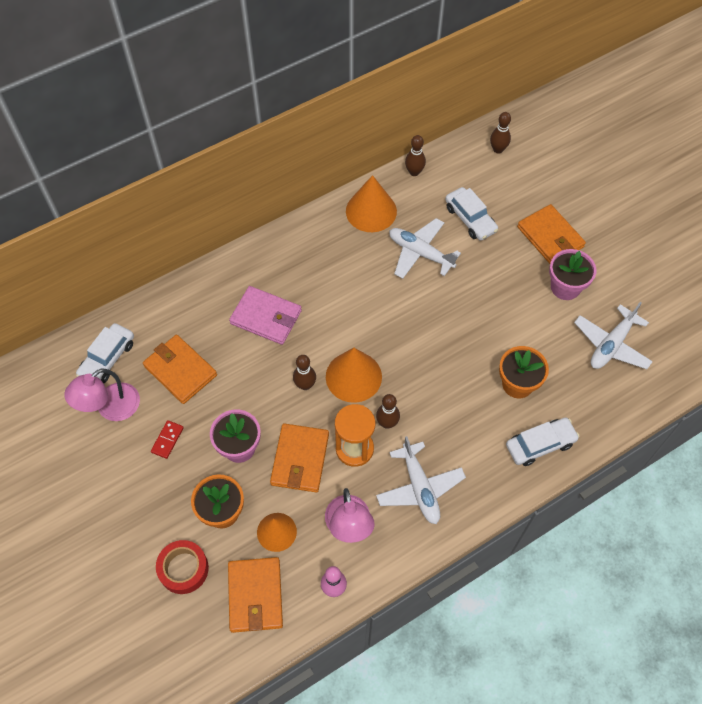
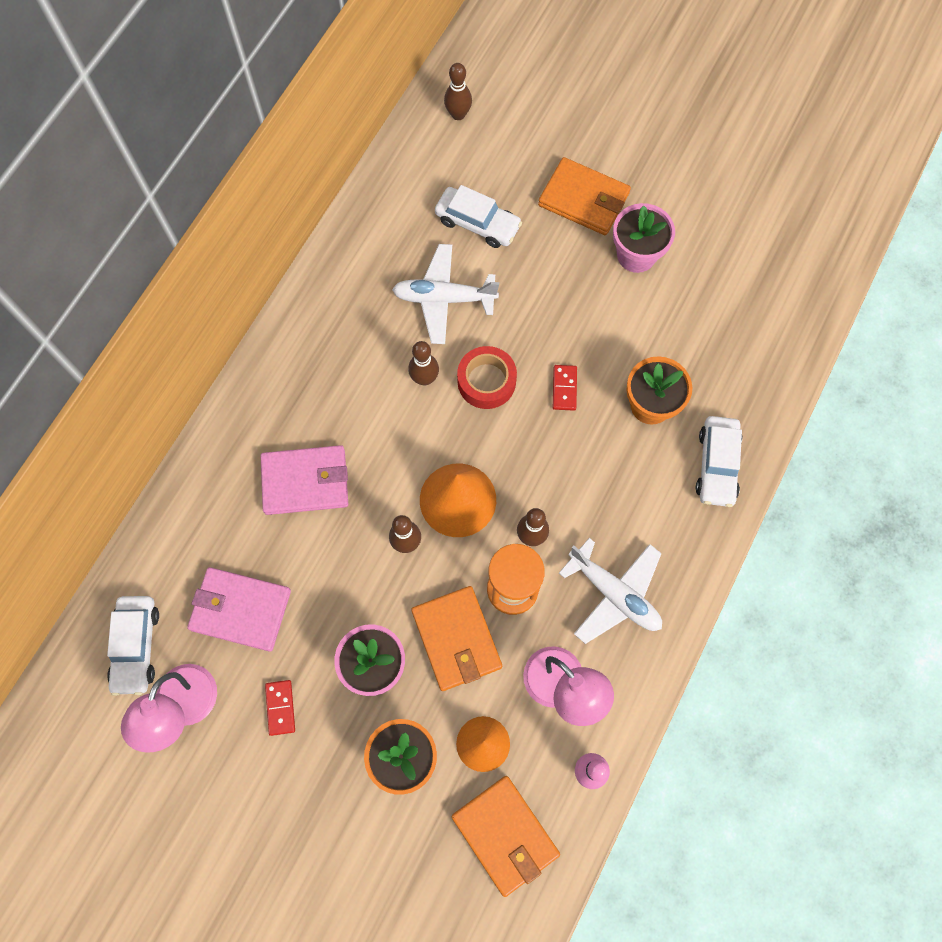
camera: 30 degrees left, 10 degrees up
(180, 370) = (240, 610): orange wallet -> pink wallet
(183, 569) = (401, 855): red tape -> red tape (486, 381)
(371, 211) = (351, 273): orange cone -> none
(414, 172) = (374, 195): brown bowling pin -> brown bowling pin (424, 378)
(465, 345) = (564, 388): none -> red domino
(540, 445) = (716, 465): white car -> white car turned 150 degrees clockwise
(611, 344) = (726, 300): white plane -> none

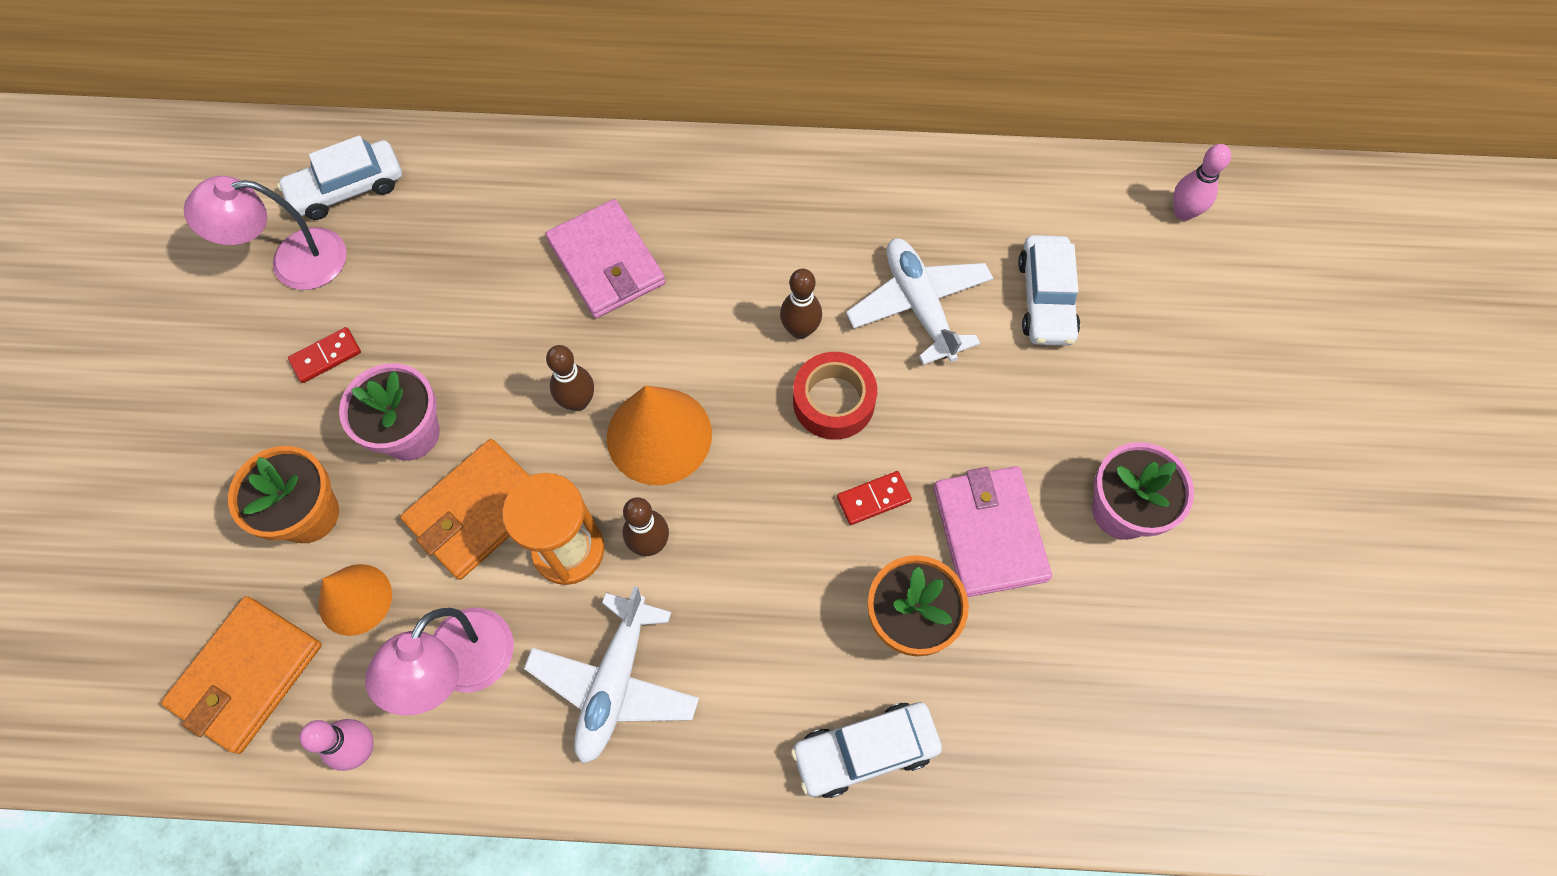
camera: 65 degrees right, 5 degrees down
(240, 610) = (426, 266): pink wallet -> pink wallet (989, 533)
(458, 114) = (1183, 212): brown bowling pin -> pink bowling pin
(584, 199) = (1161, 410): orange wallet -> none

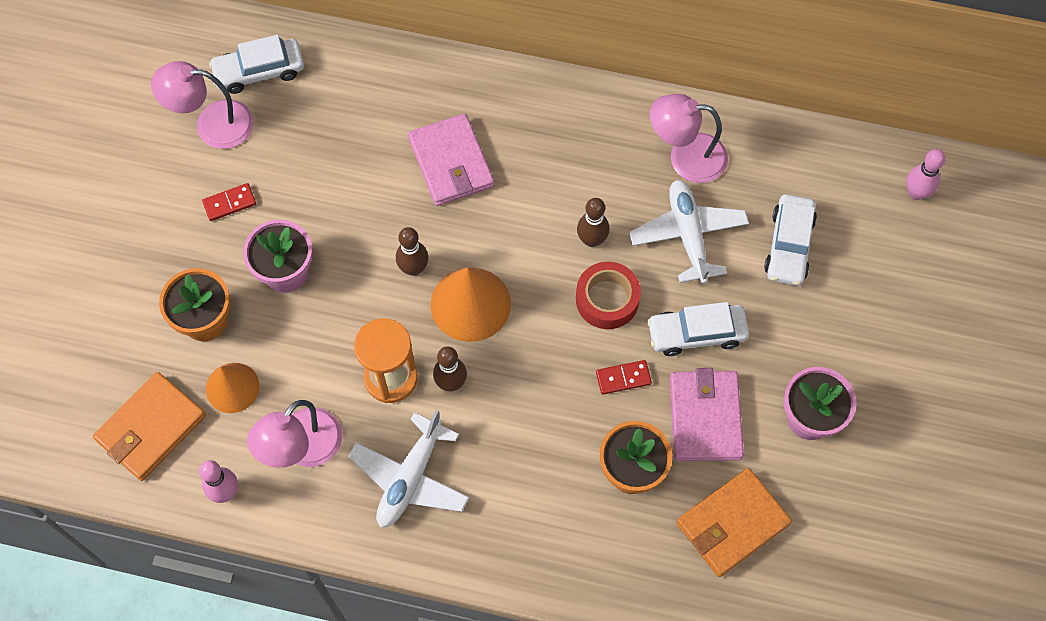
camera: 10 degrees right, 0 degrees up
(477, 511) = (328, 338): orange wallet -> orange wallet (732, 524)
(865, 751) = (582, 556): white car -> white car (696, 333)
(896, 212) = (685, 157): none -> pink lamp

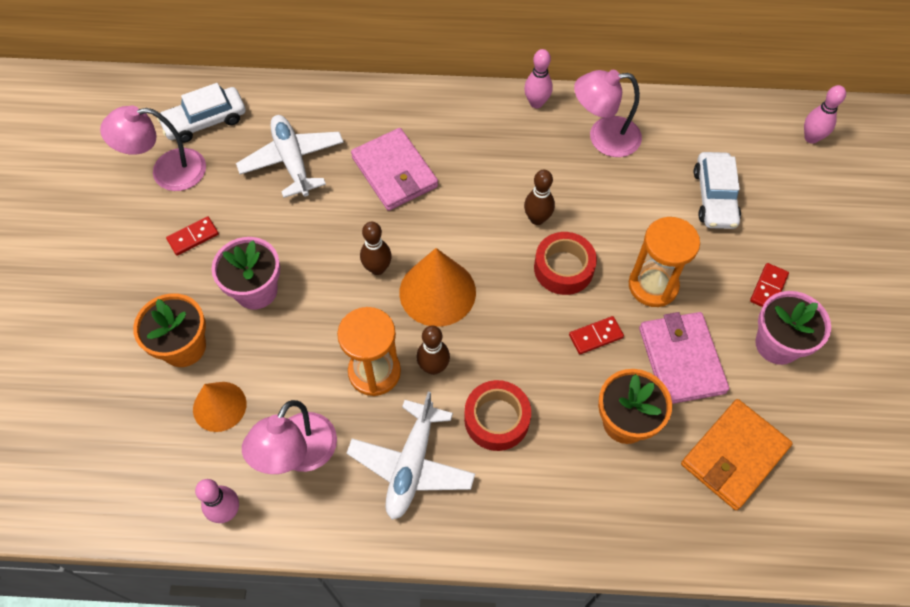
camera: 10 degrees left, 5 degrees down
(151, 428) = (142, 460): orange wallet -> none
(503, 447) = (496, 419): none -> red tape
(621, 104) = (536, 103): none -> pink bowling pin
(688, 235) = (623, 202): white plane -> white plane (292, 161)
(696, 333) = (653, 285): white car -> orange hourglass
(818, 356) = (768, 288): none -> red domino

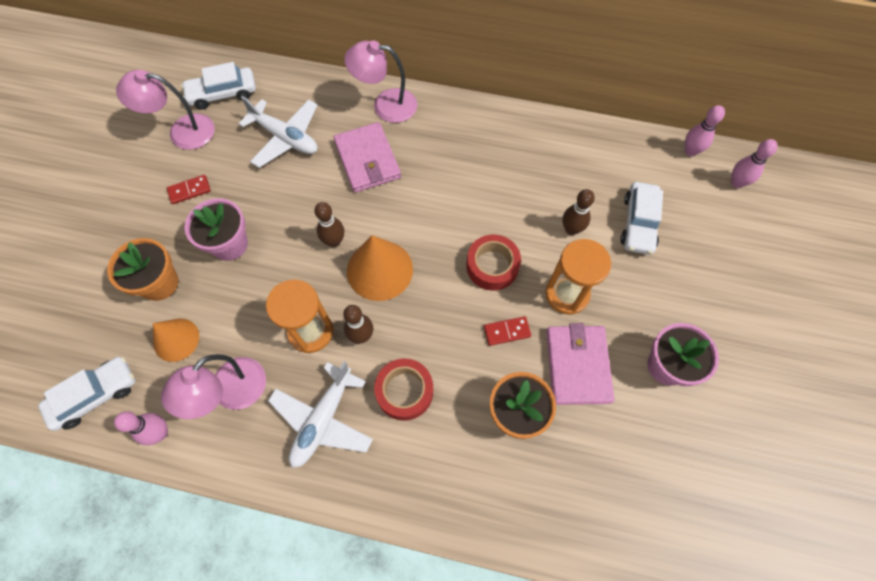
camera: 10 degrees right, 5 degrees up
(139, 484) = (95, 395): none -> white car
(292, 161) = (285, 138): white plane -> white plane turned 135 degrees clockwise
(536, 103) = (501, 117): pink bowling pin -> pink bowling pin (690, 151)
(537, 219) = (479, 219): brown bowling pin -> brown bowling pin (571, 229)
(603, 137) = (552, 156): pink lamp -> pink lamp (385, 105)
(734, 456) = (606, 462): orange wallet -> none
(768, 288) = (669, 313): red domino -> none

